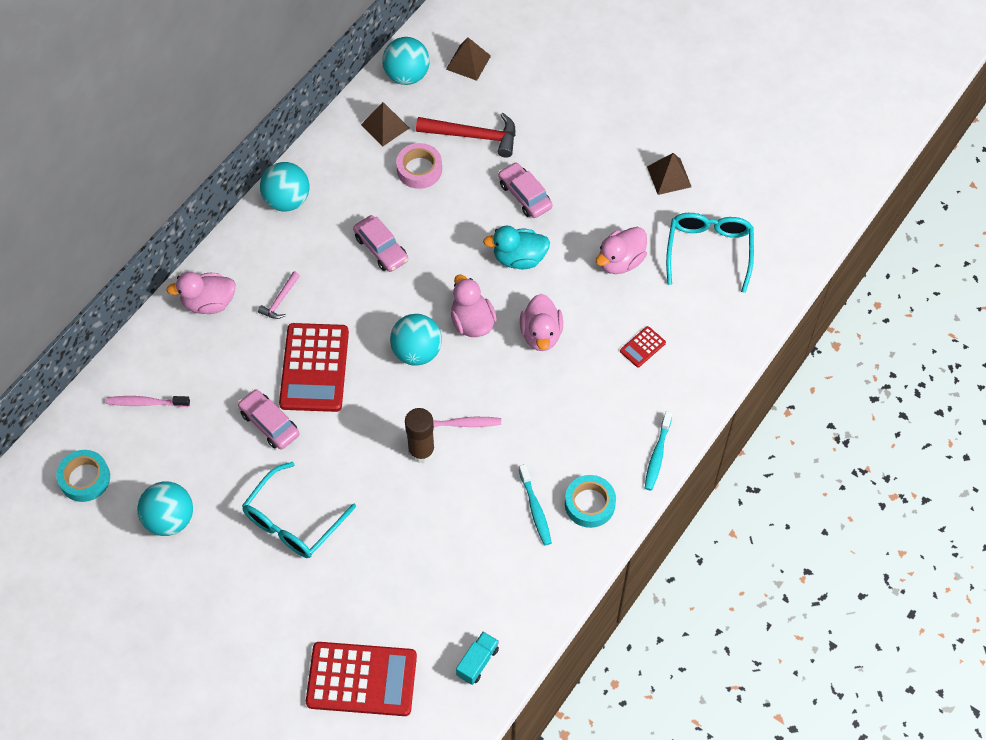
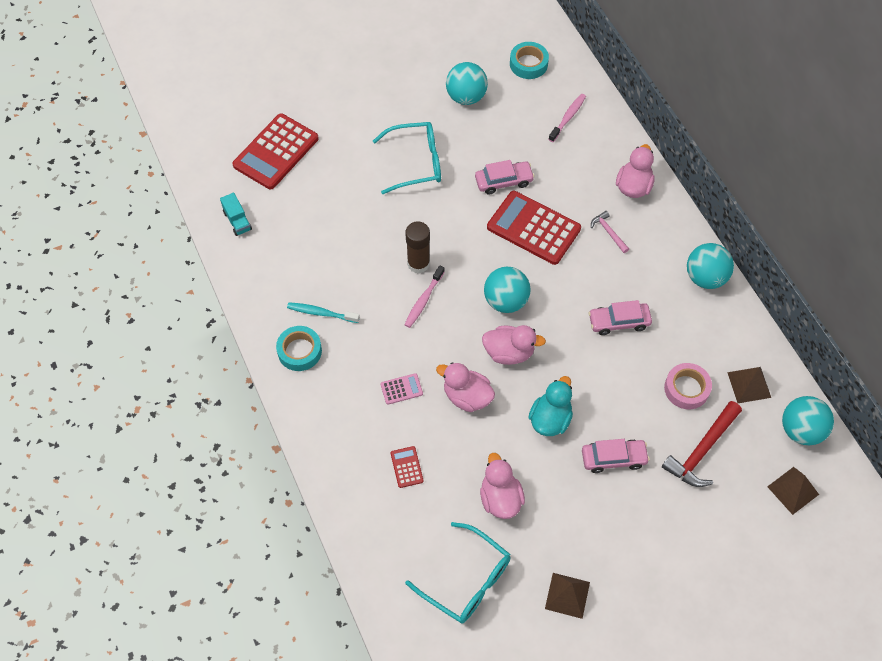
camera: 120 degrees right, 0 degrees up
(292, 521) = (416, 162): turquoise glasses -> turquoise glasses turned 105 degrees clockwise
(569, 392) = (401, 389): none -> pink calculator
(657, 455) = (305, 421): turquoise toothbrush -> none

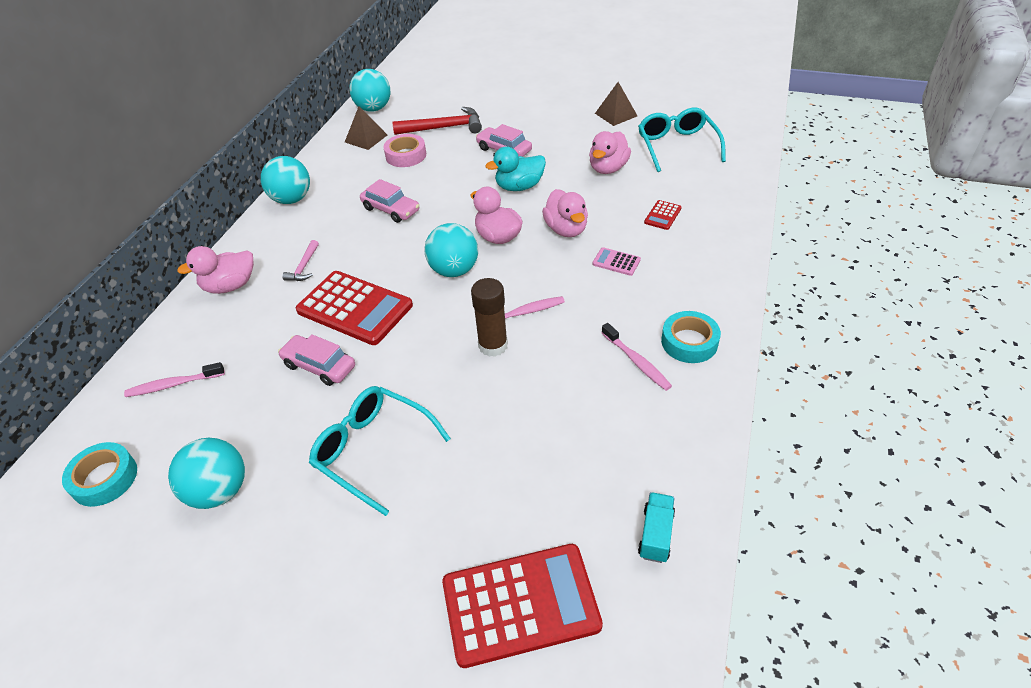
camera: 135 degrees left, 15 degrees down
(321, 313) = (637, 362): turquoise toothbrush -> pink toothbrush
(533, 228) = (355, 308): red calculator -> red calculator turned 45 degrees counterclockwise
(793, 490) = (421, 92): brown pyramid -> none

